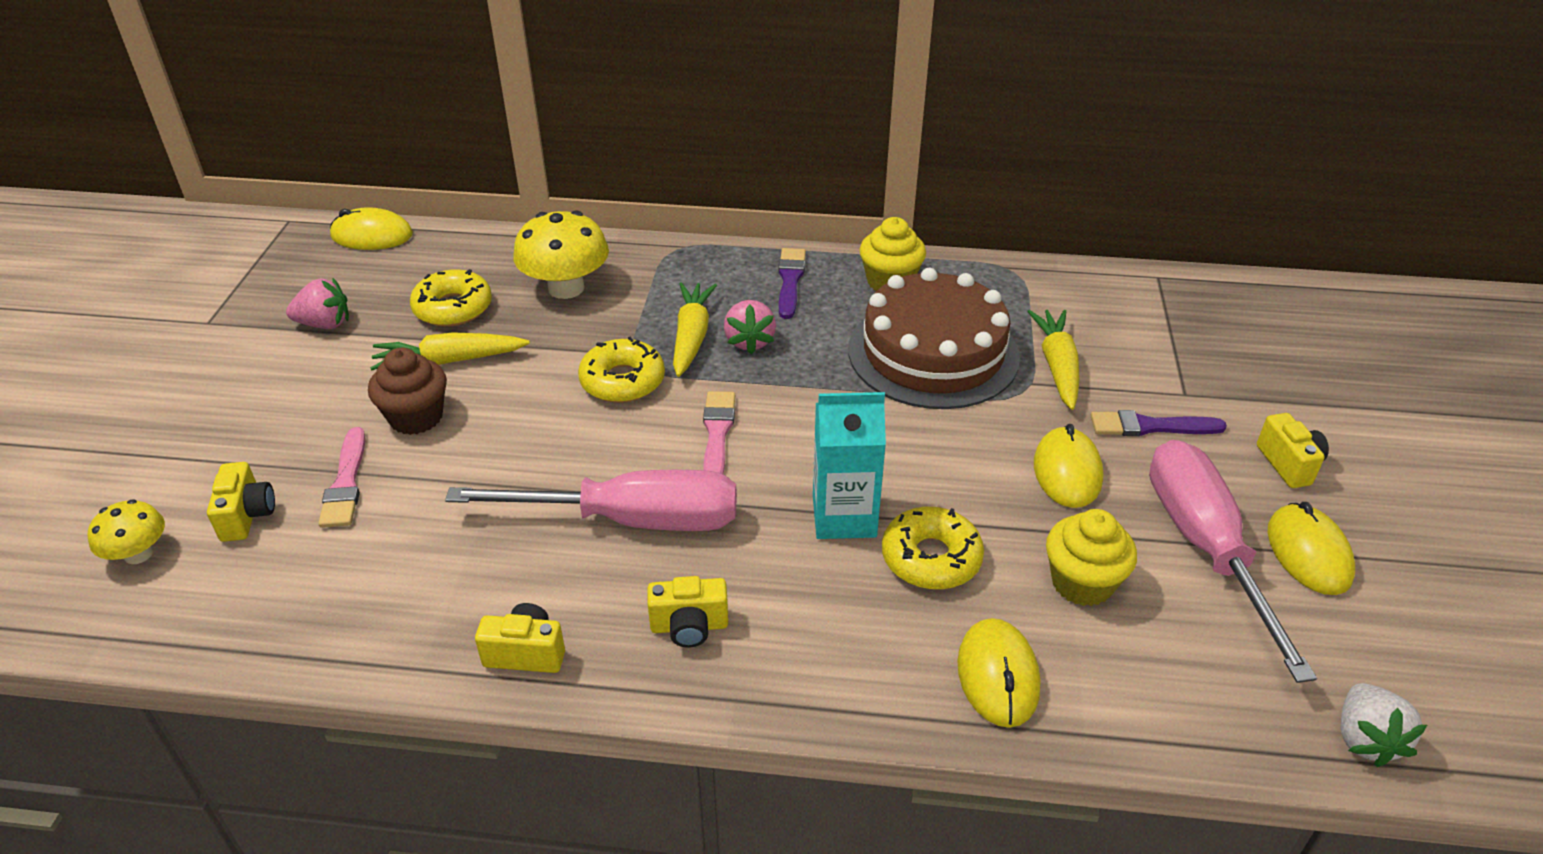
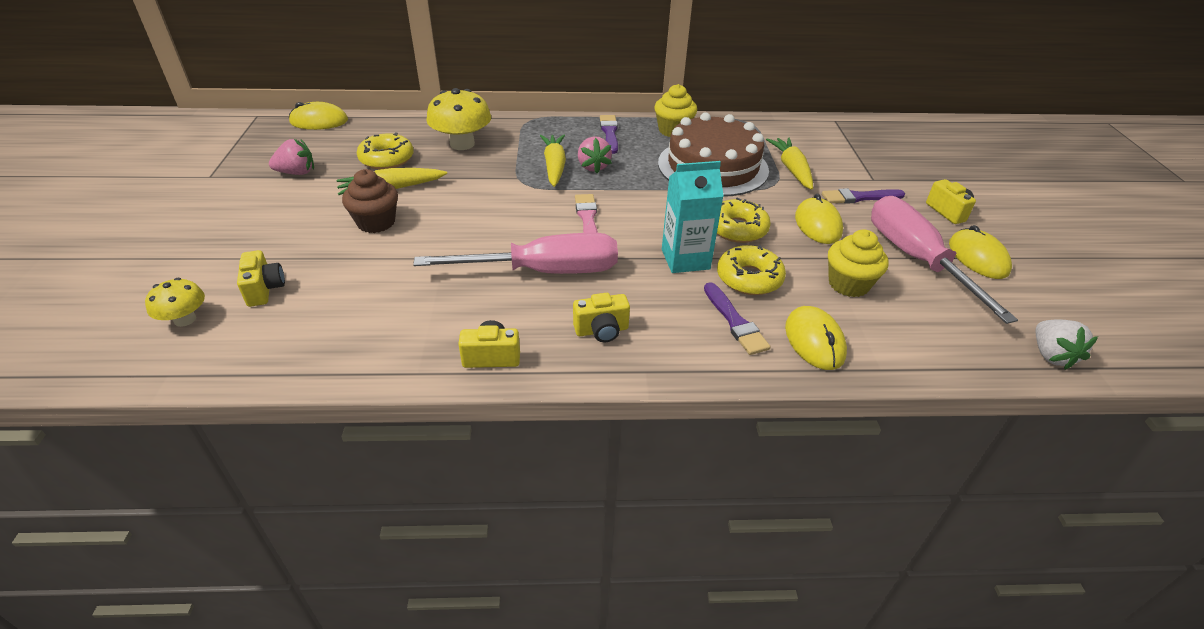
camera: 10 degrees left, 0 degrees up
(346, 483) = (334, 264): pink brush -> none
(622, 381) = (515, 193): yellow donut -> yellow donut (737, 229)
(888, 631) = (735, 322): none -> purple brush

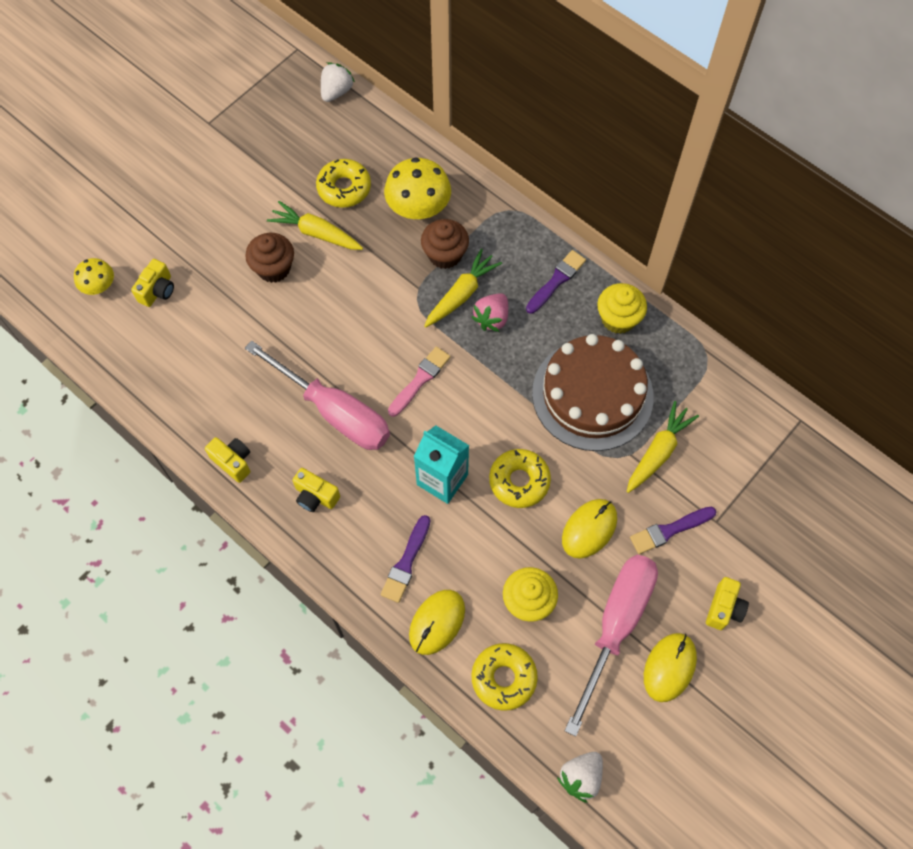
camera: 45 degrees right, 25 degrees up
(297, 173) = (268, 161): pink strawberry -> none
(319, 121) = (336, 92): yellow mouse -> white strawberry
(514, 155) = (445, 255): none -> brown cupcake
(749, 278) = (464, 535): yellow donut -> yellow donut (504, 678)
(859, 197) = (669, 530): purple brush -> purple brush turned 60 degrees counterclockwise

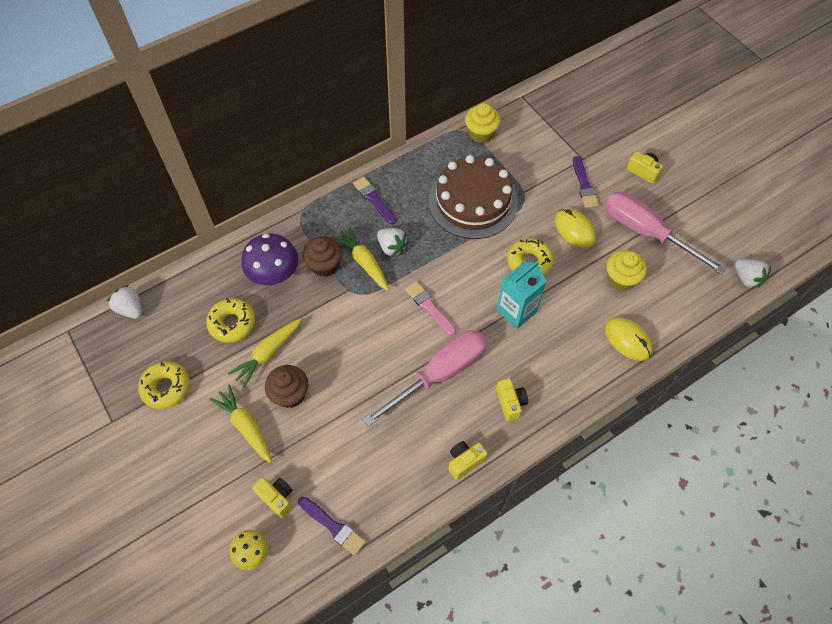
camera: 75 degrees left, 5 degrees down
(315, 496) = (510, 403): yellow camera -> yellow camera turned 60 degrees counterclockwise
(406, 562) = (578, 350): purple brush -> purple brush (333, 526)
(418, 208) = (274, 273): yellow mushroom -> purple mushroom
(492, 318) = (391, 247): pink strawberry -> white strawberry
(504, 678) = (674, 307): yellow donut -> yellow donut (166, 387)
(618, 319) = (417, 171): yellow cupcake -> yellow cupcake (481, 133)
(658, 452) = (526, 176): yellow carrot -> yellow carrot (245, 426)
(669, 667) = (678, 211): yellow mouse -> none

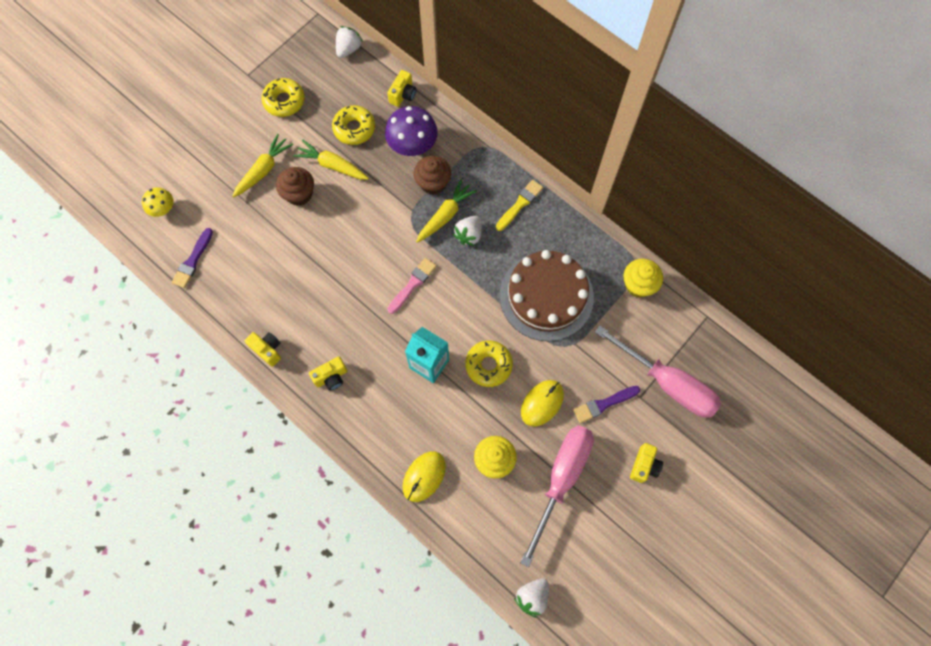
camera: 75 degrees right, 10 degrees up
(277, 498) = (208, 212): yellow camera -> yellow camera (403, 95)
(373, 199) = (520, 204): purple brush -> yellow brush
(440, 374) = (346, 310): pink screwdriver -> pink screwdriver (667, 383)

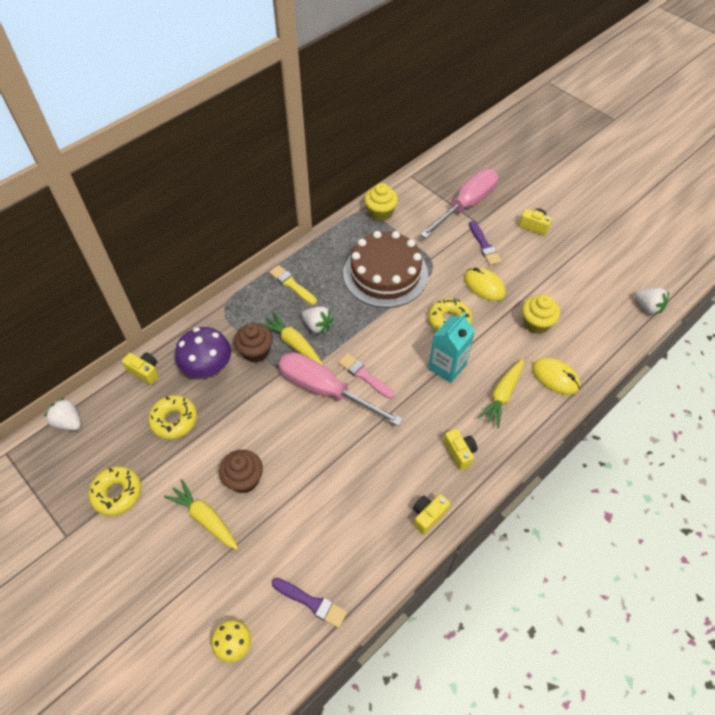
camera: 85 degrees left, 15 degrees down
(332, 165) = (215, 444): yellow carrot -> yellow carrot (502, 395)
(561, 479) = (549, 279): pink screwdriver -> pink screwdriver (325, 390)

